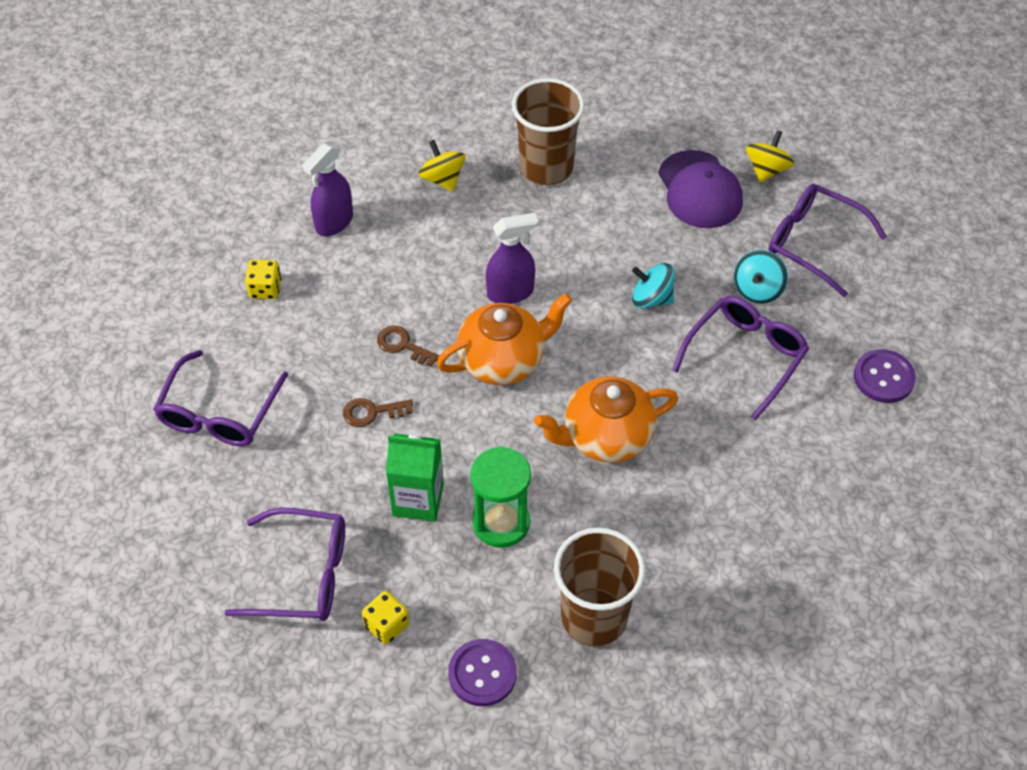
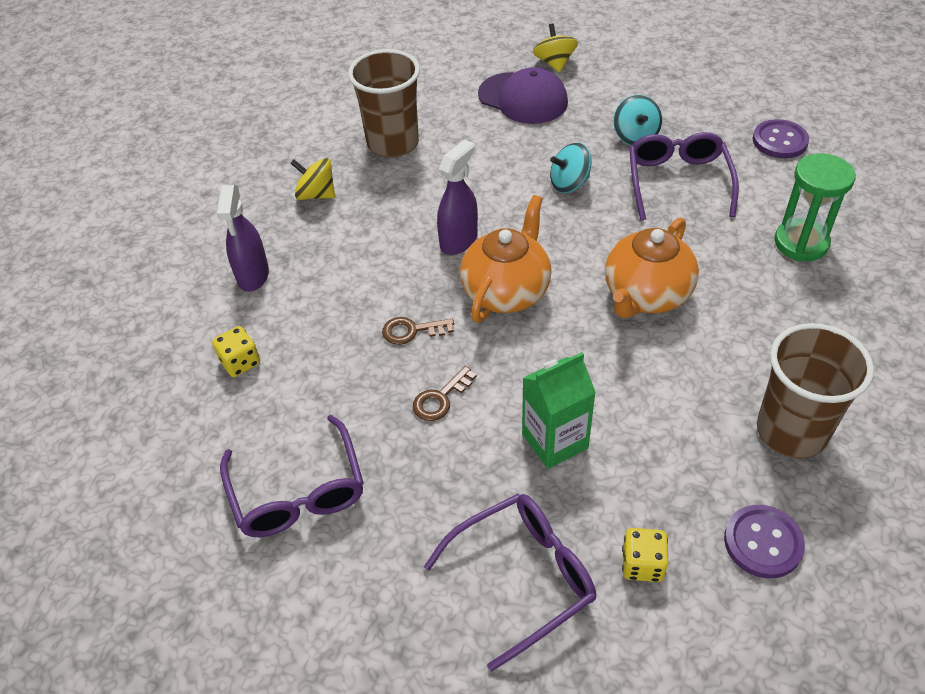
camera: 35 degrees left, 5 degrees down
(501, 523) = (641, 411): green hourglass -> green hourglass (801, 243)
(812, 242) = (636, 88): purple glasses -> none

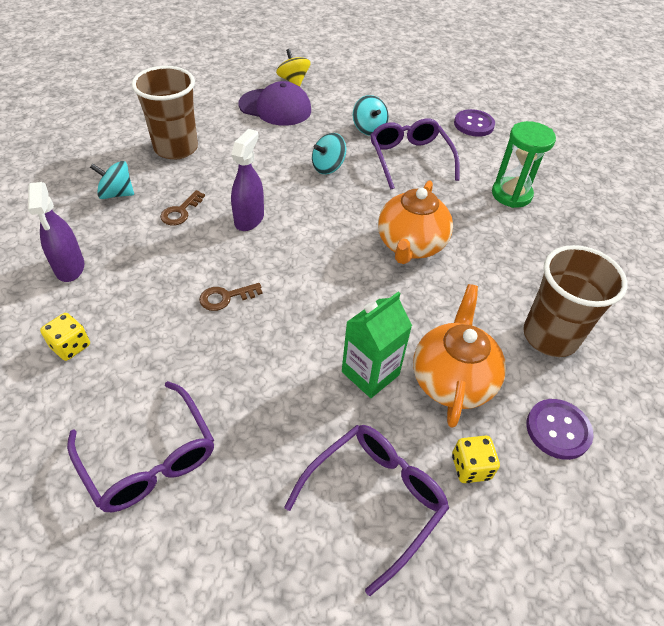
camera: 20 degrees left, 0 degrees up
(316, 194) = (116, 194): yellow spinning top -> turquoise spinning top
(440, 398) = (264, 352): brown key -> brown key (180, 212)
(507, 291) = (299, 255): orange teapot -> orange teapot (452, 379)

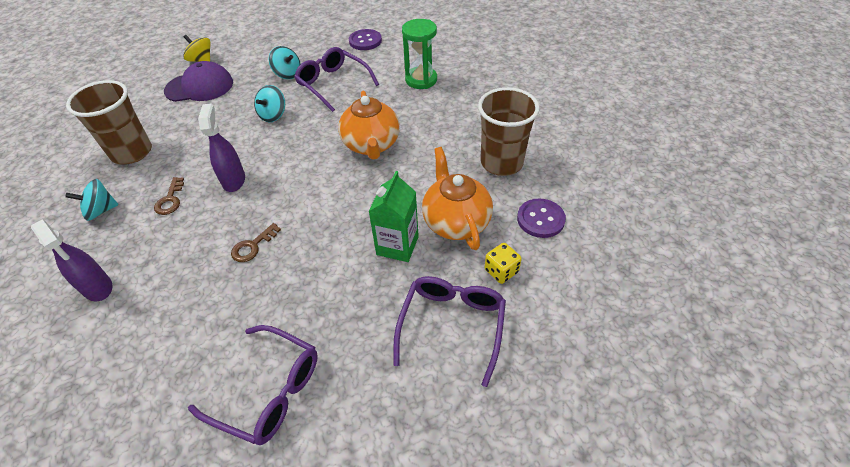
camera: 25 degrees left, 0 degrees up
(70, 346) = (142, 346): yellow dice -> none

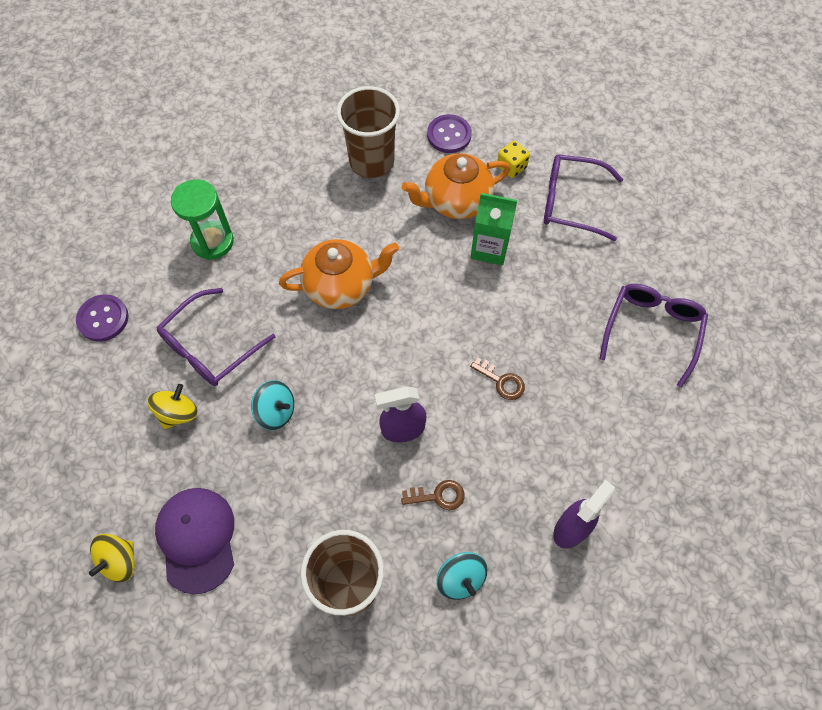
camera: 95 degrees left, 15 degrees up
(288, 74) = (178, 413): turquoise spinning top -> yellow spinning top

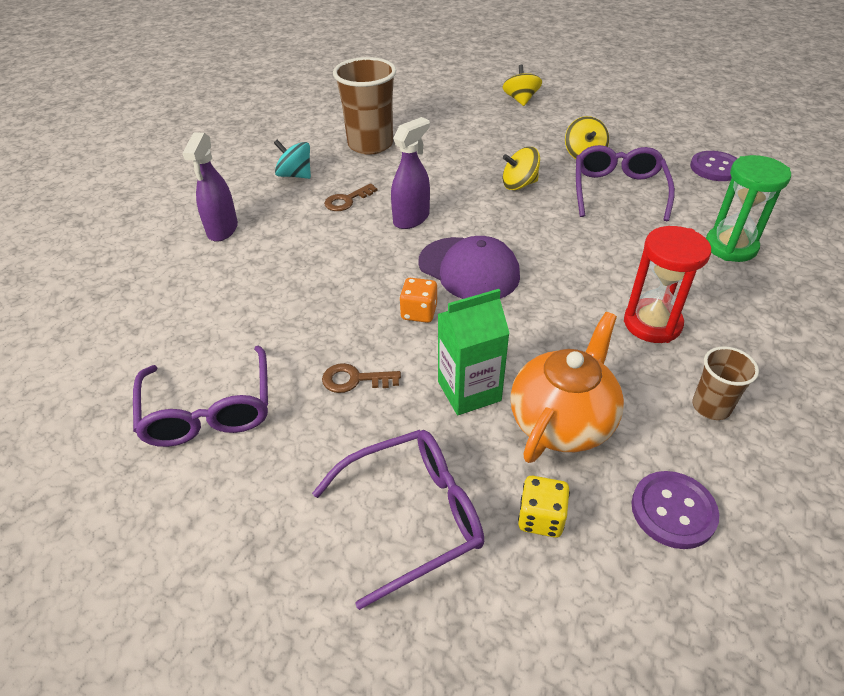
camera: 145 degrees right, 20 degrees down
(197, 539) = (489, 122): purple cap -> purple cap (469, 269)
(276, 411) = (519, 184): turquoise spinning top -> yellow spinning top
(339, 222) = (652, 324): none -> red hourglass
(341, 286) = (577, 275): orange teapot -> none
(371, 162) = (711, 406): brown cup -> brown cup, size x0.53
(473, 324) = (419, 312): none -> orange dice
(501, 381) = (352, 285): brown key -> brown key (354, 379)

